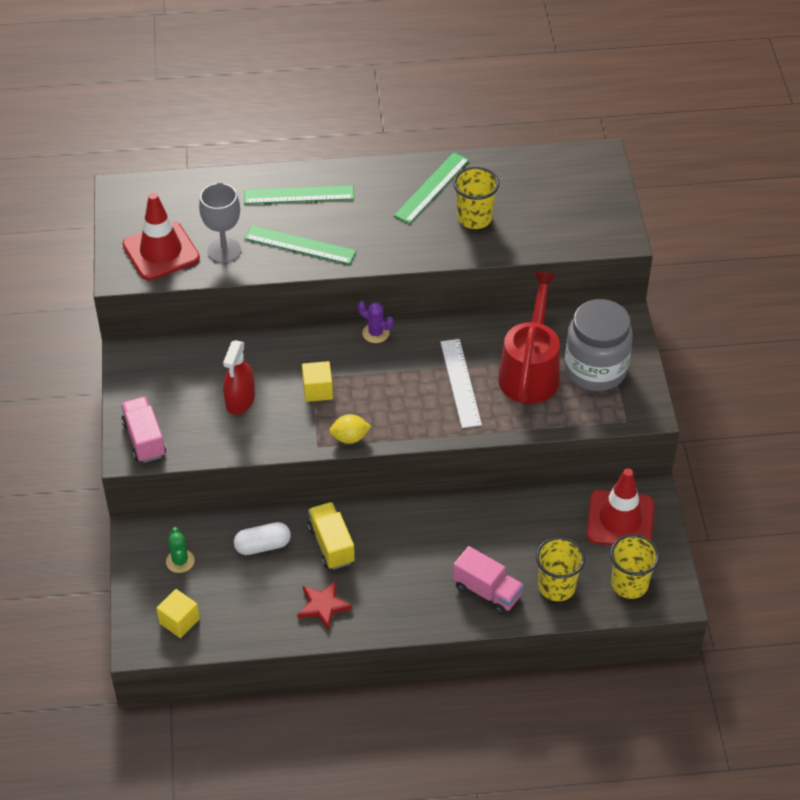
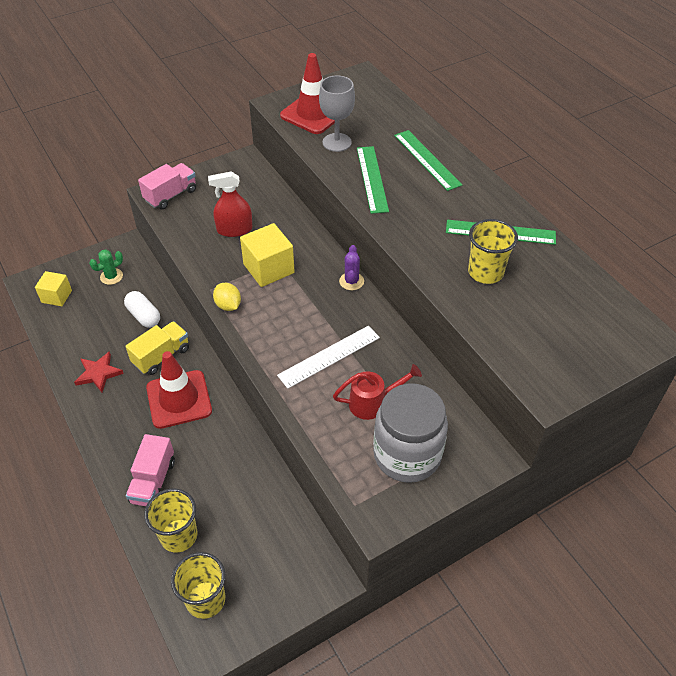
camera: 65 degrees right, 0 degrees up
(317, 390) = (268, 268): yellow cube -> yellow cube, size x1.56
(530, 371) = (373, 403): red watering can -> red watering can, size x0.58
(620, 520) = (282, 563): red traffic cone -> red traffic cone (179, 399)

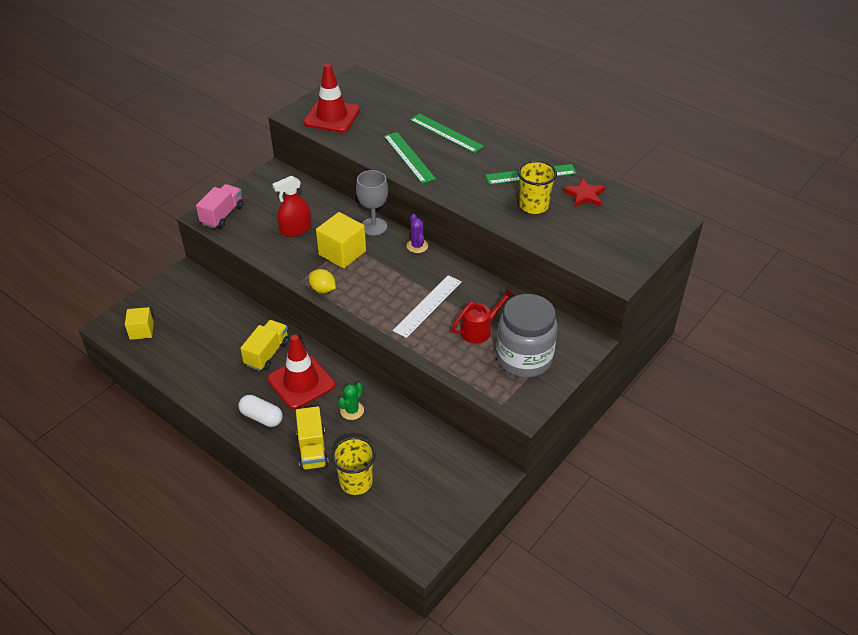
camera: 20 degrees left, 5 degrees down
(98, 373) = (217, 382): red star -> red star (584, 195)
(111, 276) = (185, 302): green cactus -> green cactus (352, 410)
(144, 316) = (233, 326): white capsule -> white capsule (262, 417)
(153, 481) = (312, 449): pink truck -> yellow truck
(205, 599) = (402, 520): yellow cup -> none
(337, 142) = (364, 135): grey goblet -> grey goblet (374, 226)

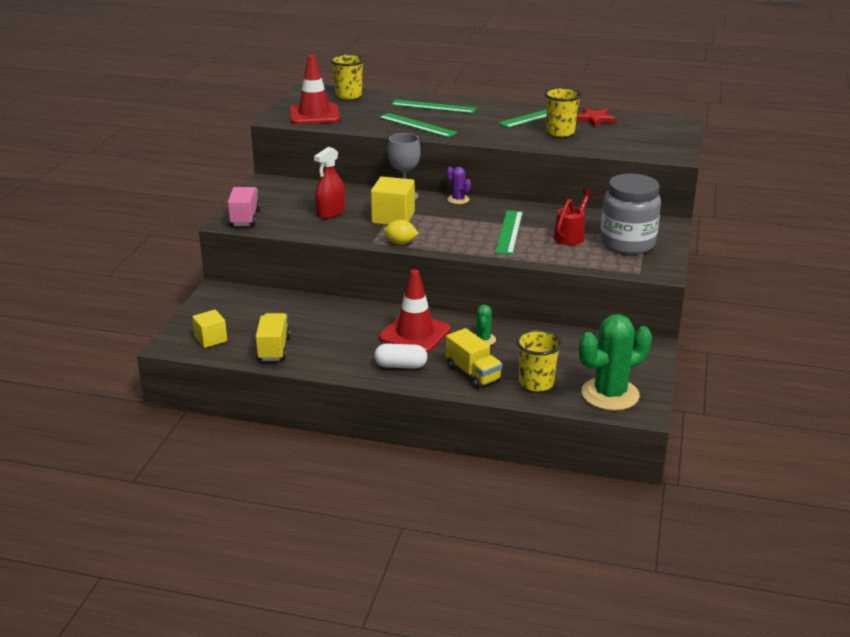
camera: 25 degrees left, 15 degrees down
(267, 353) = (360, 323): yellow truck -> yellow truck (273, 349)
(383, 96) = (348, 95): none -> yellow cup
(408, 521) = (610, 394): none -> green cactus
(428, 306) = (509, 232): white ruler -> green ruler

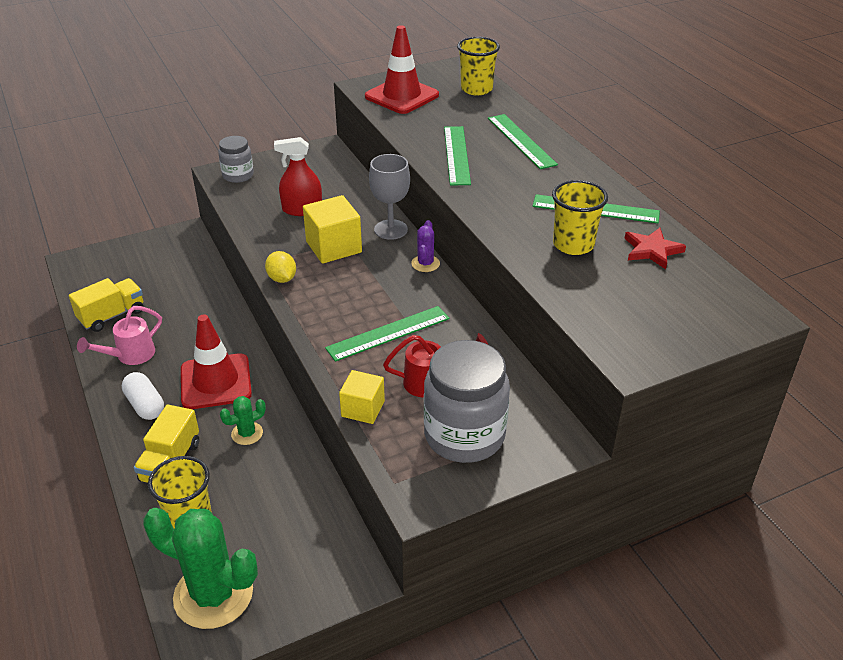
camera: 50 degrees right, 10 degrees up
(211, 339) = (99, 275): yellow cube -> yellow cube (363, 409)
(245, 218) = (238, 175): pink truck -> grey jar
(335, 355) = (131, 355): none -> pink watering can

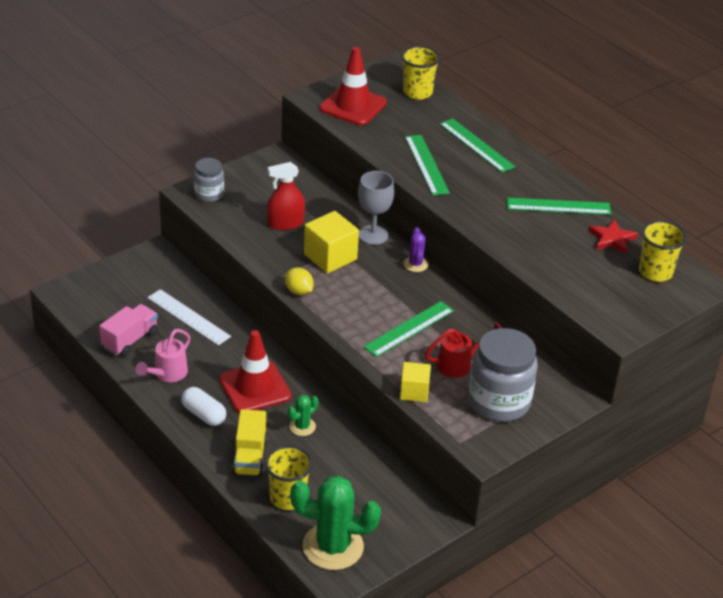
camera: 15 degrees left, 0 degrees up
(112, 315) = (130, 340): yellow truck -> pink truck
(184, 299) = (188, 317): none -> white ruler
(573, 245) = (550, 240): yellow cup -> yellow cup (655, 272)

